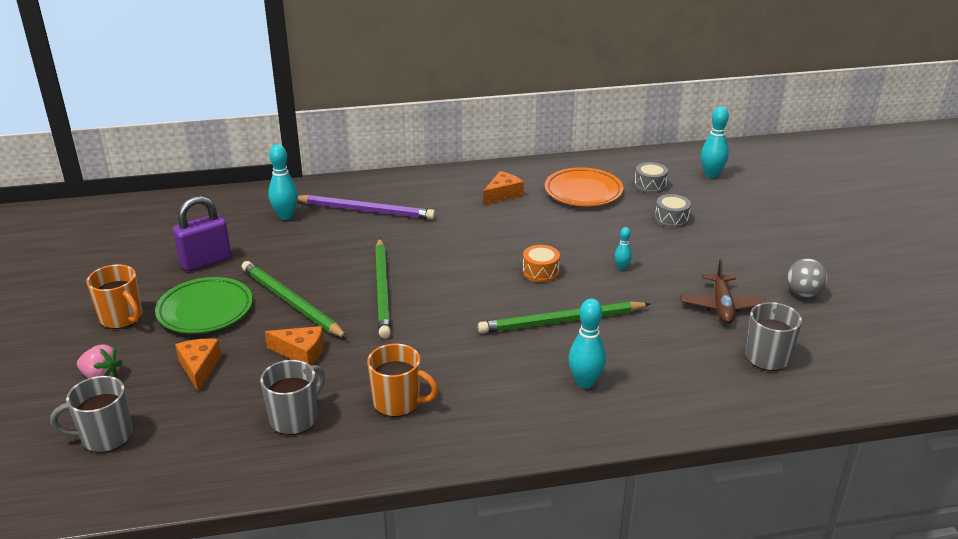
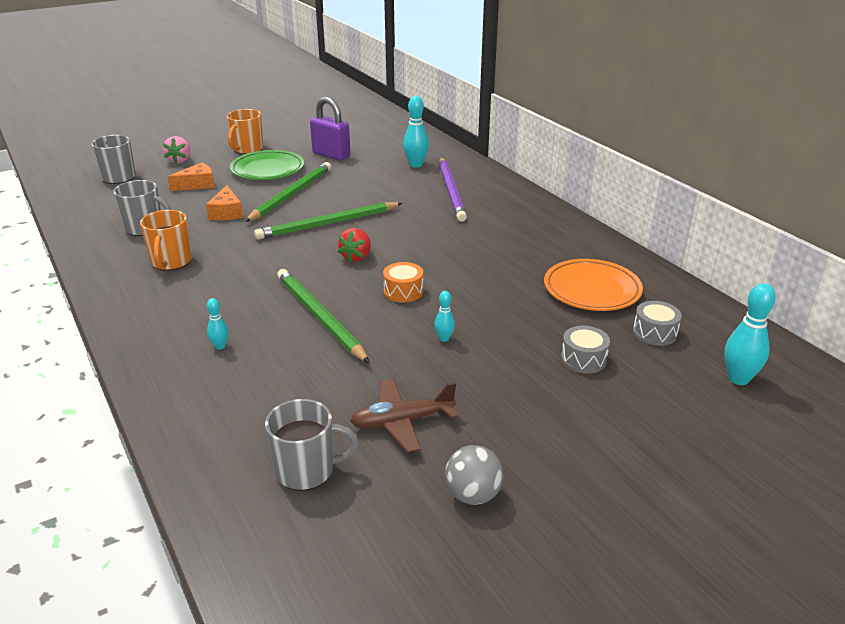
camera: 70 degrees right, 0 degrees up
(464, 285) = (356, 257): none -> red strawberry
(502, 194) = (539, 246): orange cheese -> none
(585, 382) = (220, 346): turquoise bowling pin -> turquoise bowling pin, size x0.54

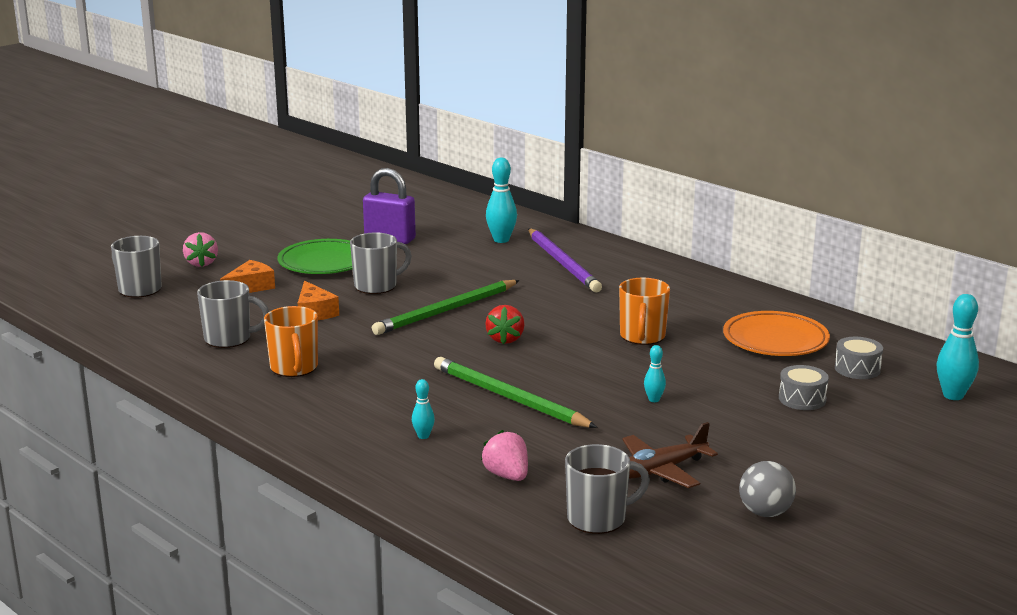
camera: 15 degrees left, 10 degrees down
(247, 149) = (278, 242): orange mug -> orange mug (642, 337)
(259, 403) = (507, 476): none -> pink strawberry
(291, 195) = (377, 286): green pencil -> grey mug
(403, 291) = (581, 364): orange drum -> none

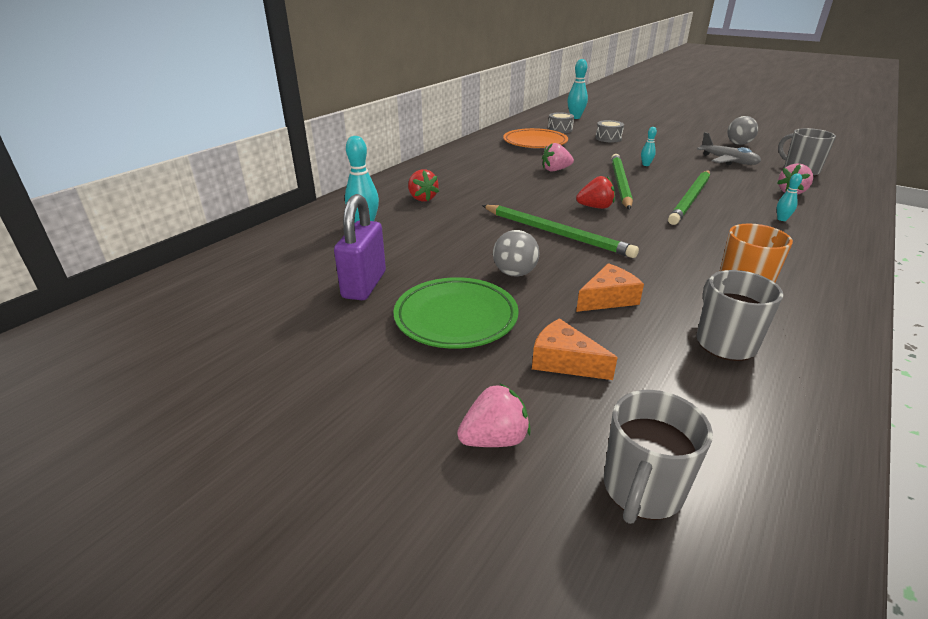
camera: 100 degrees left, 10 degrees up
(377, 286) = (514, 273): grey mug -> grey ball
(562, 263) = (422, 198): purple pencil -> red strawberry
(578, 366) = (620, 184): none -> green pencil
(642, 337) = (555, 170): orange mug -> pink strawberry
(661, 470) = (728, 161): brown plane -> grey plane

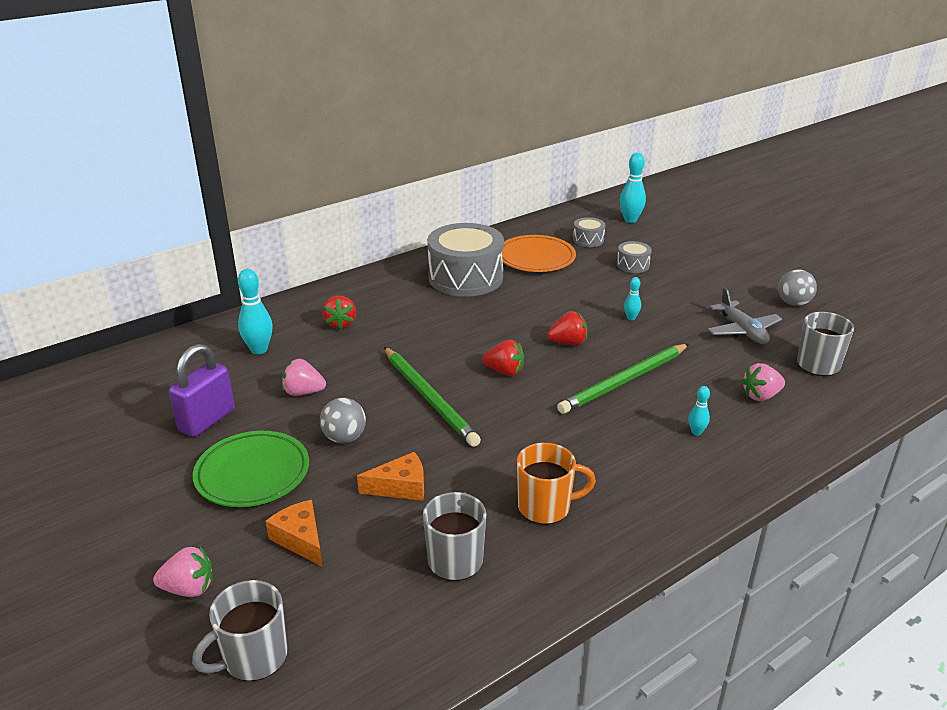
camera: 20 degrees right, 0 degrees up
(495, 159) = (465, 278): none -> grey drum
(555, 170) = (516, 307): pink strawberry -> pink strawberry (303, 392)
(620, 184) = (568, 342): green pencil -> red strawberry

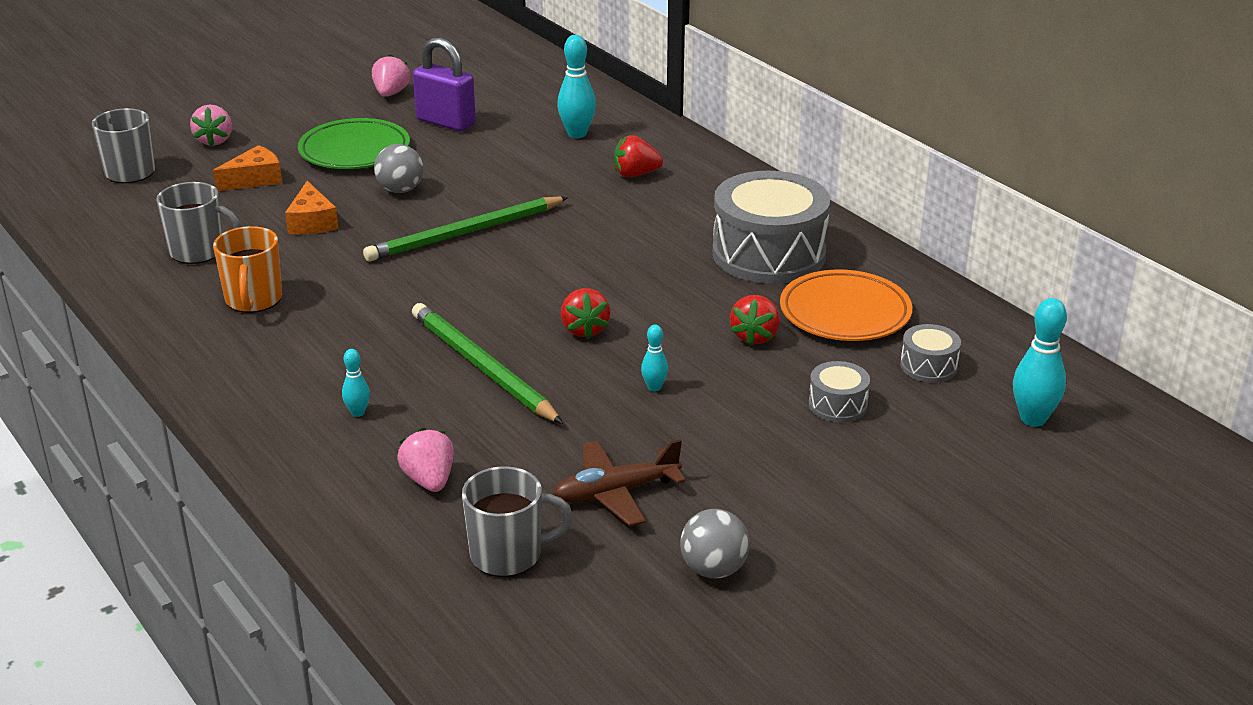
camera: 90 degrees right, 0 degrees up
(303, 392) = (488, 163): pink strawberry -> pink strawberry (391, 93)
(505, 371) = (516, 281): red strawberry -> red strawberry (755, 336)
(742, 330) = (615, 493): grey plane -> brown plane

